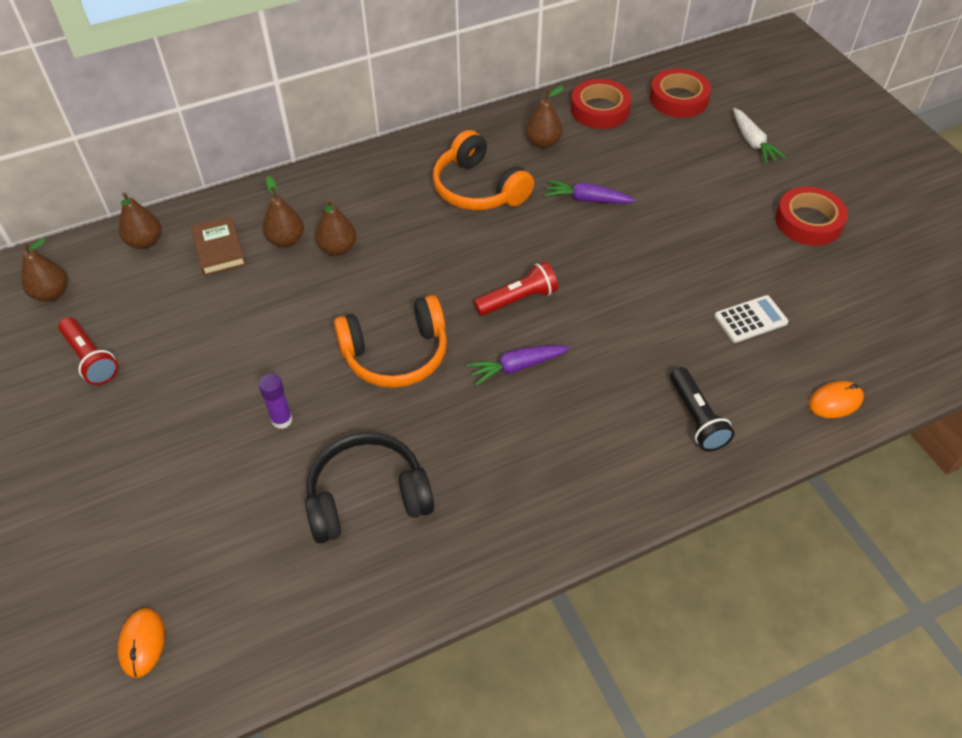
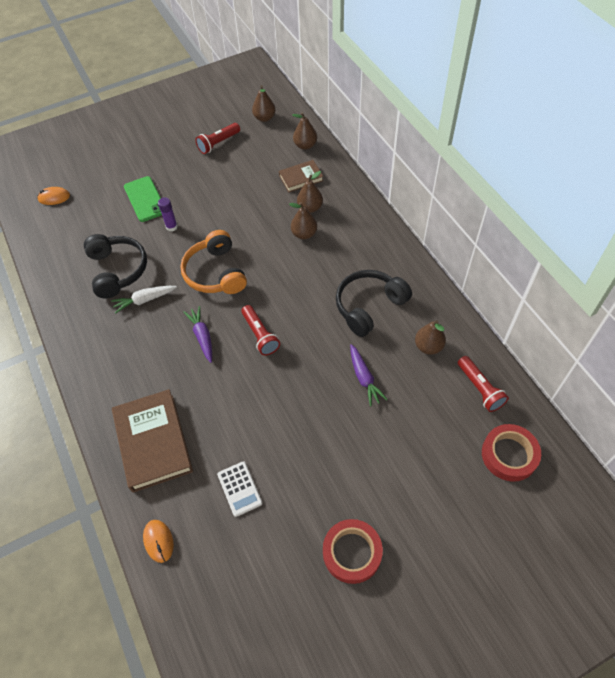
camera: 90 degrees right, 5 degrees up
(200, 467) = (145, 199): none -> green phone
(478, 188) = (369, 306): orange headphones -> black headphones
(587, 199) = (364, 378): purple carrot -> purple carrot turned 150 degrees clockwise
(600, 110) = (479, 388): red tape -> red flashlight
(696, 418) = (153, 442): black flashlight -> brown book
(752, 142) = (456, 516): white carrot -> white carrot (144, 300)

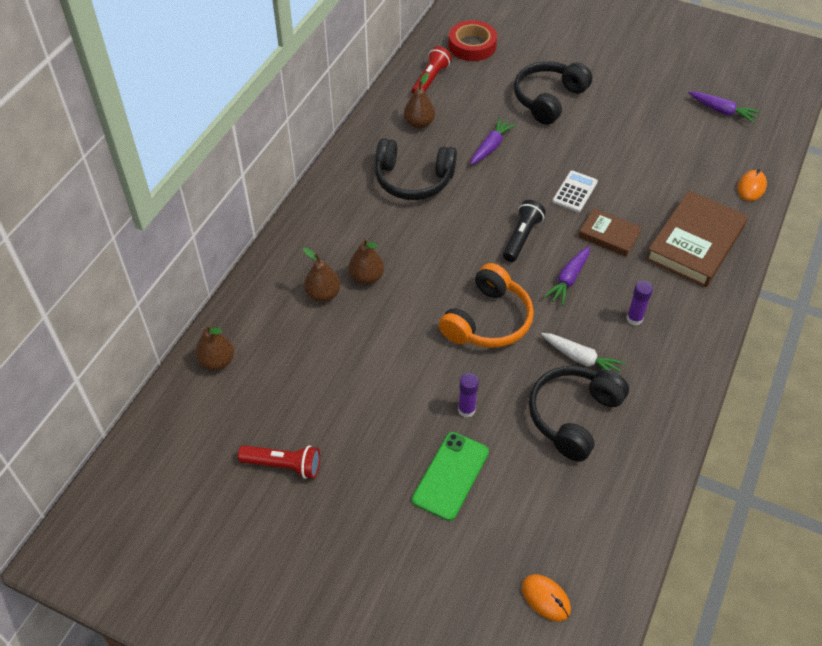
camera: 130 degrees left, 5 degrees down
(139, 350) = (634, 318): none -> purple glue stick
(239, 489) = (662, 166): white calculator -> white calculator (575, 192)
(256, 611) = (722, 111): none -> purple carrot
(260, 335) = (521, 237): red flashlight -> black flashlight
(264, 118) = (191, 444): brown pear -> none
(301, 178) = (281, 331): brown book -> brown book (609, 235)
(352, 552) = (631, 87): red tape -> none
(388, 464) = (548, 99): none -> black headphones

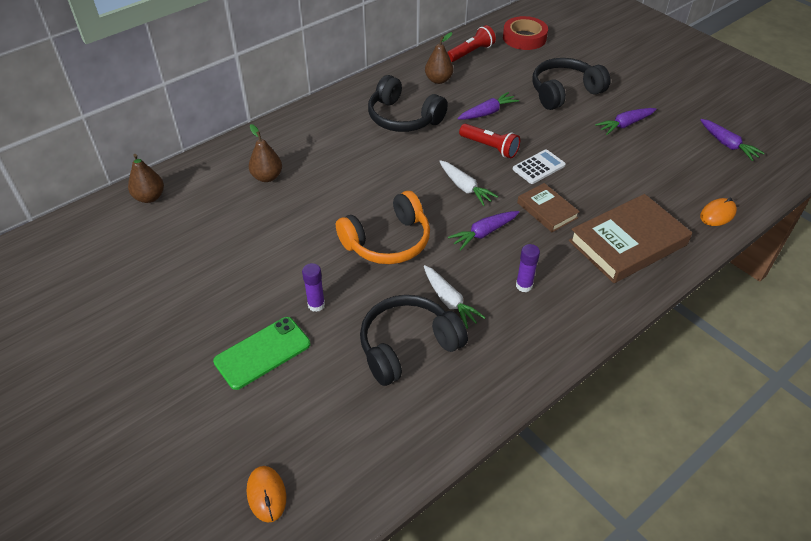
camera: 25 degrees right, 5 degrees down
(283, 465) = (136, 291): red flashlight -> red flashlight (490, 147)
(366, 277) = (311, 176): brown pear -> none
(521, 237) = (465, 187): black flashlight -> white carrot
(624, 118) = (625, 125): none -> purple carrot

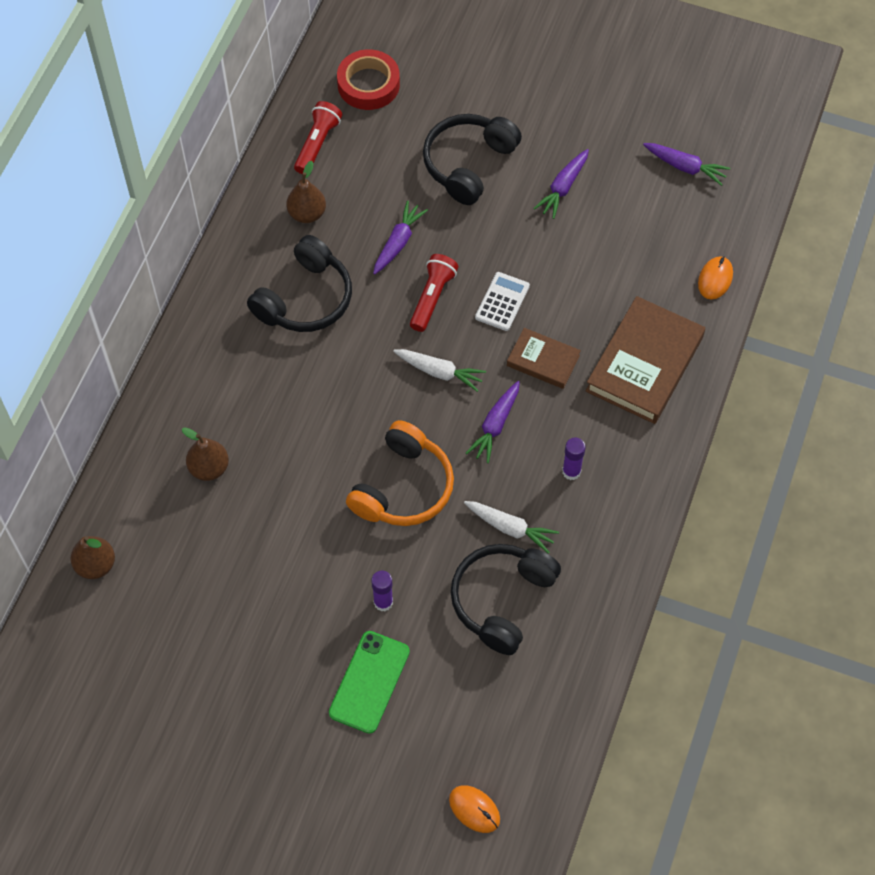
camera: 30 degrees left, 15 degrees up
(403, 118) = (305, 298): black headphones -> black headphones turned 60 degrees counterclockwise
(490, 147) = (432, 297): red flashlight -> red flashlight turned 75 degrees counterclockwise

